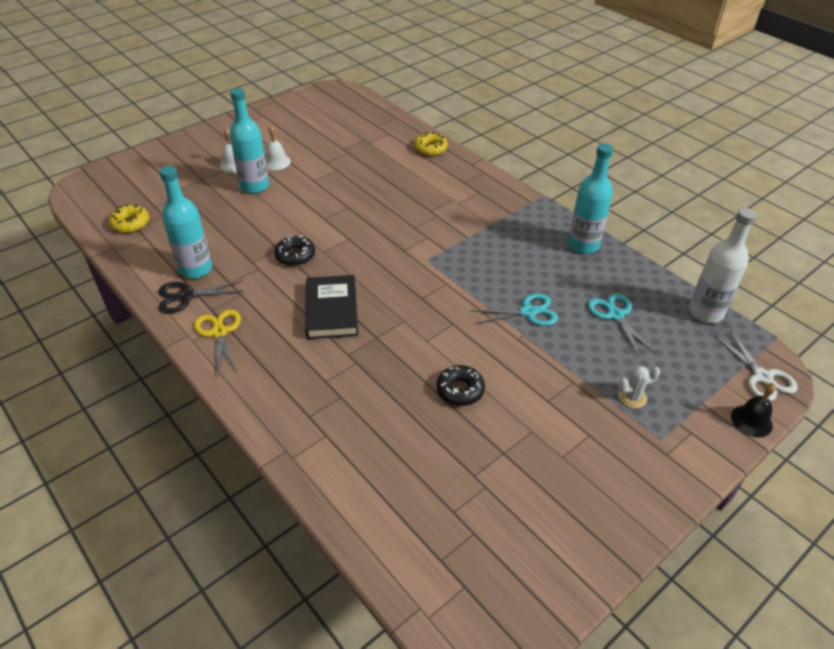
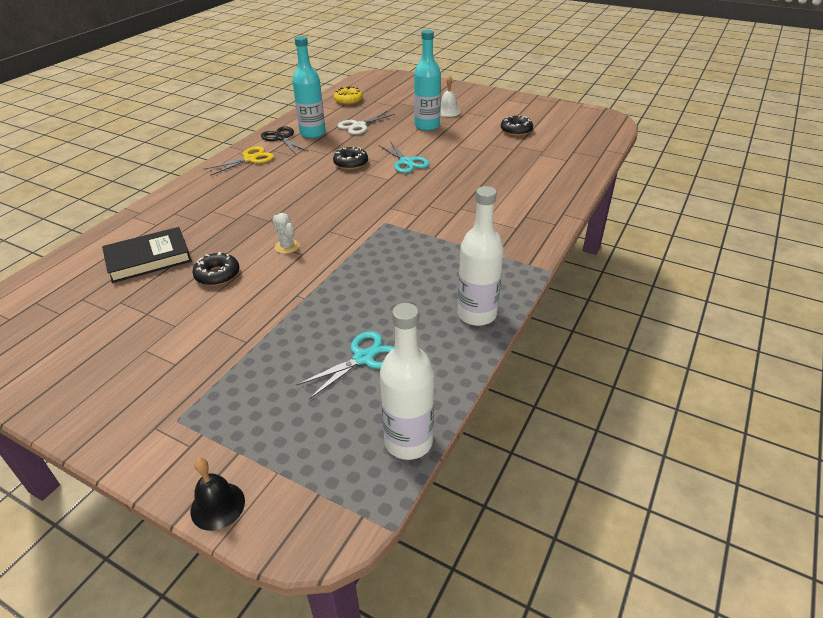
camera: 70 degrees right, 5 degrees down
(276, 162) = (468, 125): white bell -> none
(313, 140) = (516, 130): none -> black donut
(331, 310) = (292, 194): black book -> black book (148, 259)
(430, 149) = (565, 186): yellow donut -> none
(528, 312) = (339, 294): turquoise scissors -> turquoise scissors (406, 162)
(583, 245) = (476, 314): turquoise bottle -> white bottle
(632, 397) = (234, 389): white cactus -> white cactus (287, 246)
(762, 377) = (302, 515): white scissors -> white scissors (359, 126)

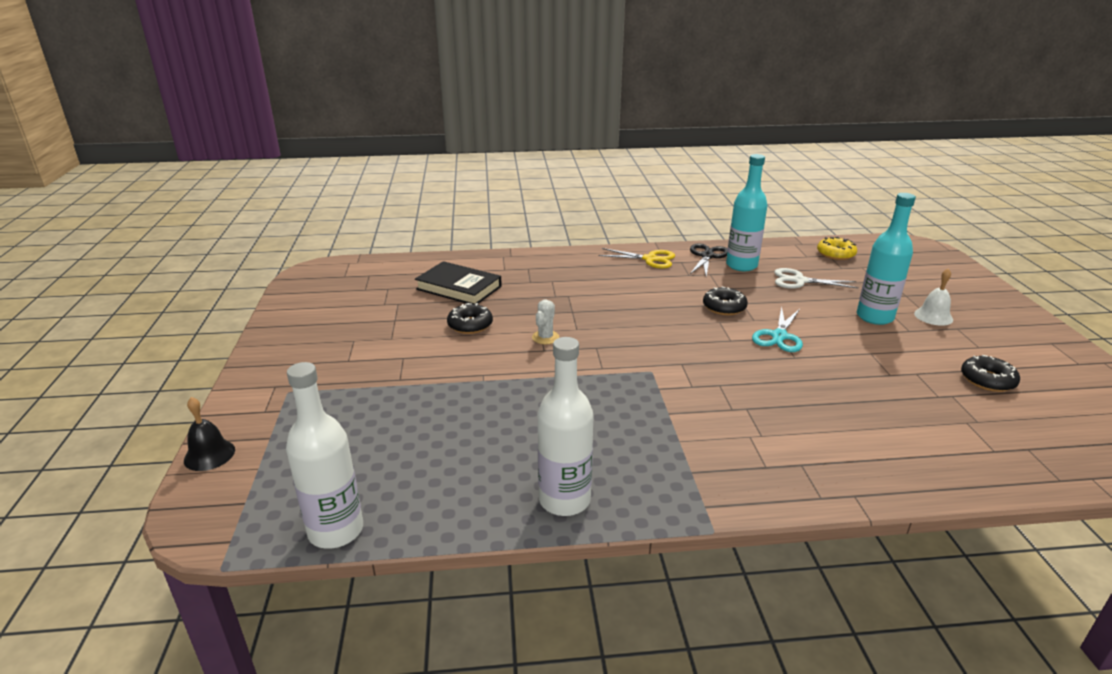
camera: 55 degrees right, 10 degrees down
(363, 358) = (429, 451): turquoise scissors -> none

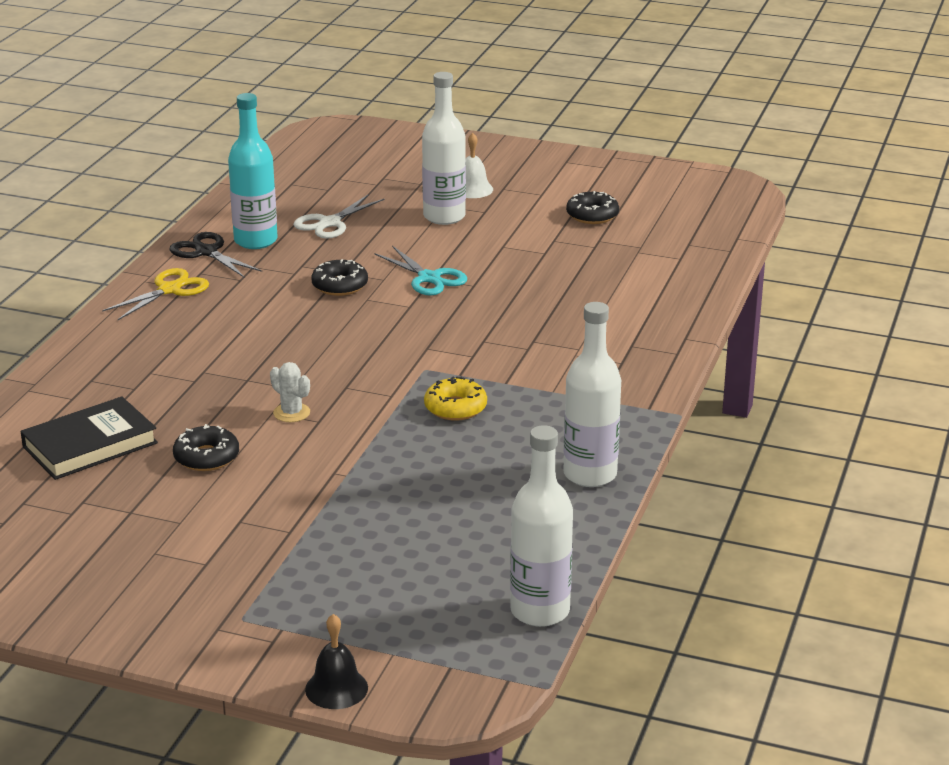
camera: 65 degrees left, 0 degrees up
(835, 254) = (293, 179): yellow donut -> yellow donut (455, 408)
(874, 317) = (444, 217): turquoise bottle -> white bottle

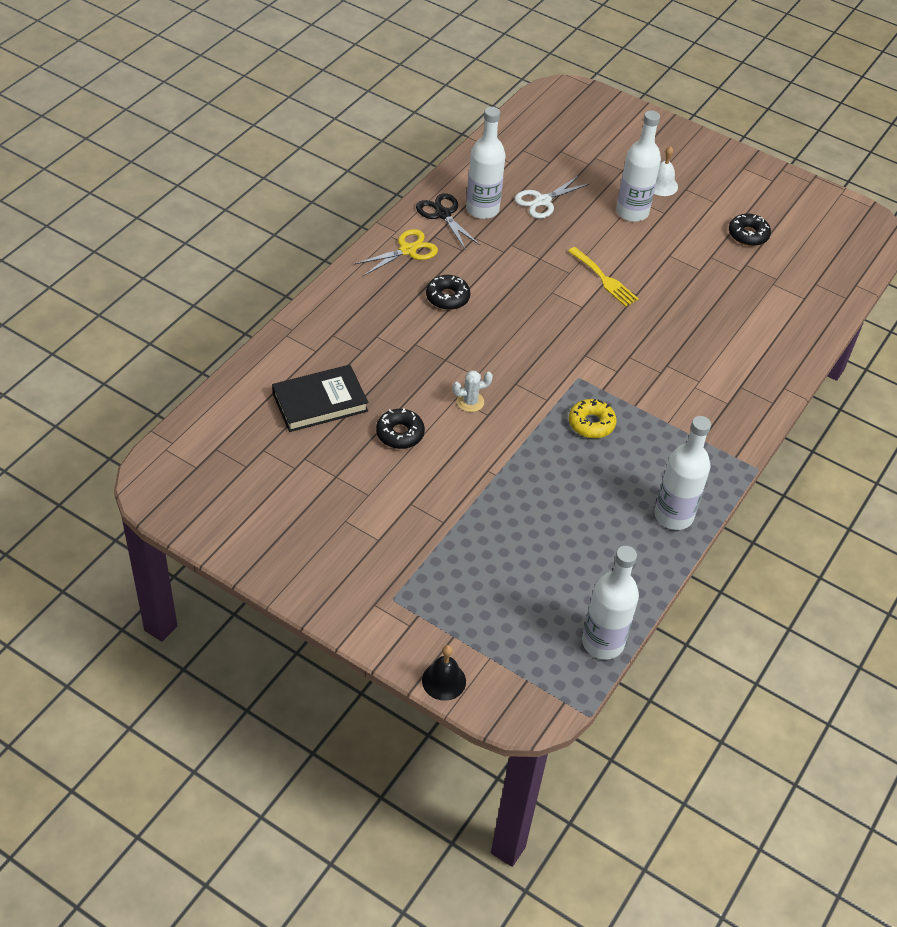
camera: 10 degrees right, 20 degrees up
(255, 241) = (482, 209): turquoise bottle -> white bottle
(291, 413) = (470, 402): white cactus -> white cactus turned 75 degrees counterclockwise
(340, 285) = (535, 273): black donut -> black donut (447, 297)
(429, 278) = (604, 279): turquoise scissors -> yellow fork

